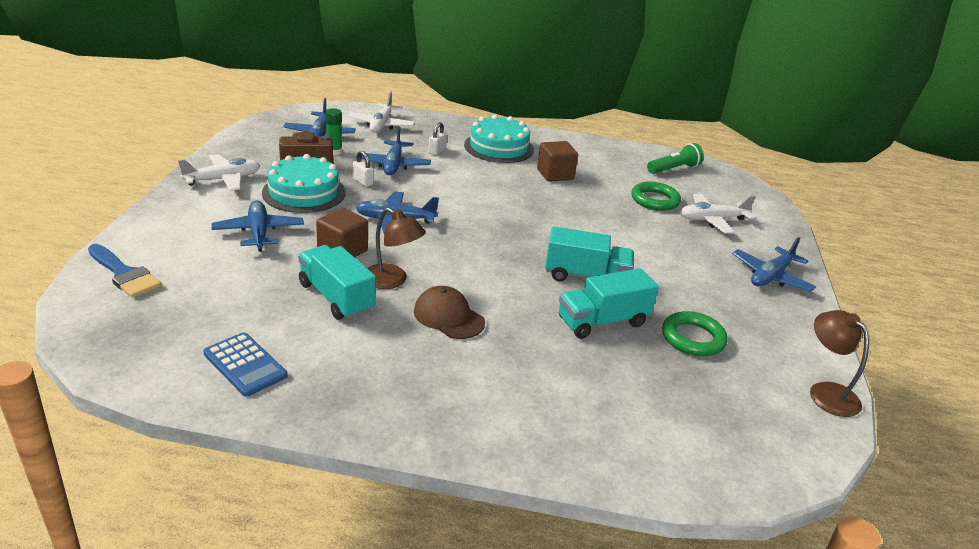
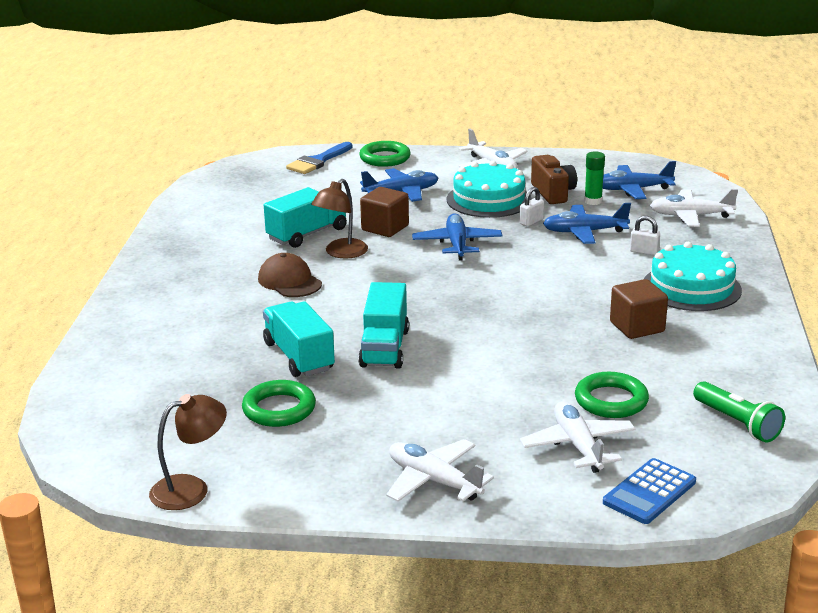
camera: 90 degrees right, 5 degrees down
(153, 231) = (385, 158): none -> green ring
(245, 365) = (211, 215): blue calculator -> blue calculator (649, 492)
(448, 317) = (289, 281): brown cap -> brown cap turned 75 degrees counterclockwise
(771, 276) = (434, 481): blue plane -> white plane

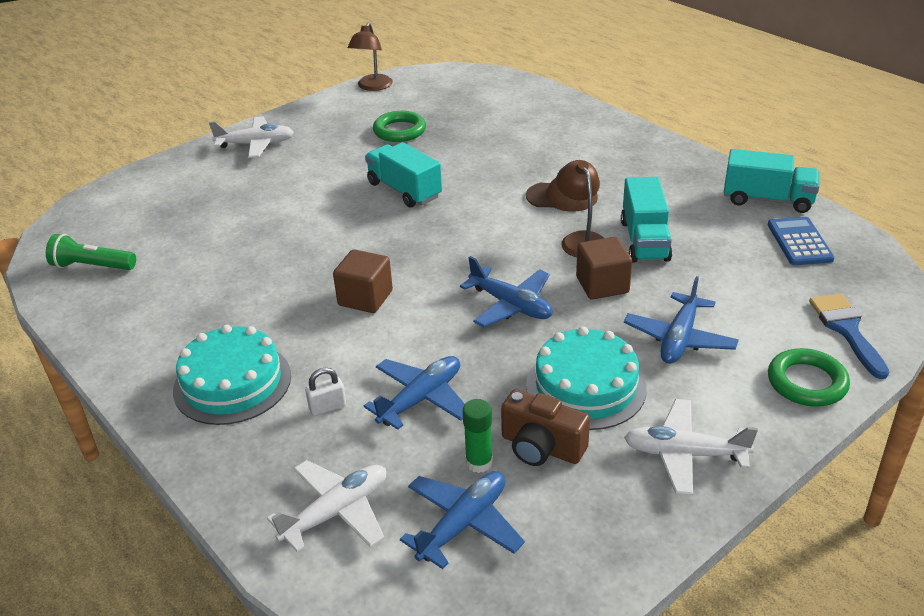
camera: 135 degrees right, 10 degrees up
(299, 356) = (446, 158): turquoise truck -> turquoise truck (767, 200)
(531, 222) = (493, 380): white padlock -> none
(578, 446) = (192, 199): white plane -> none
(611, 400) = (200, 236): green ring -> none
(637, 327) = (241, 307): brown cube -> brown cube (365, 298)
(649, 492) = (122, 197): blue calculator -> blue calculator (799, 242)

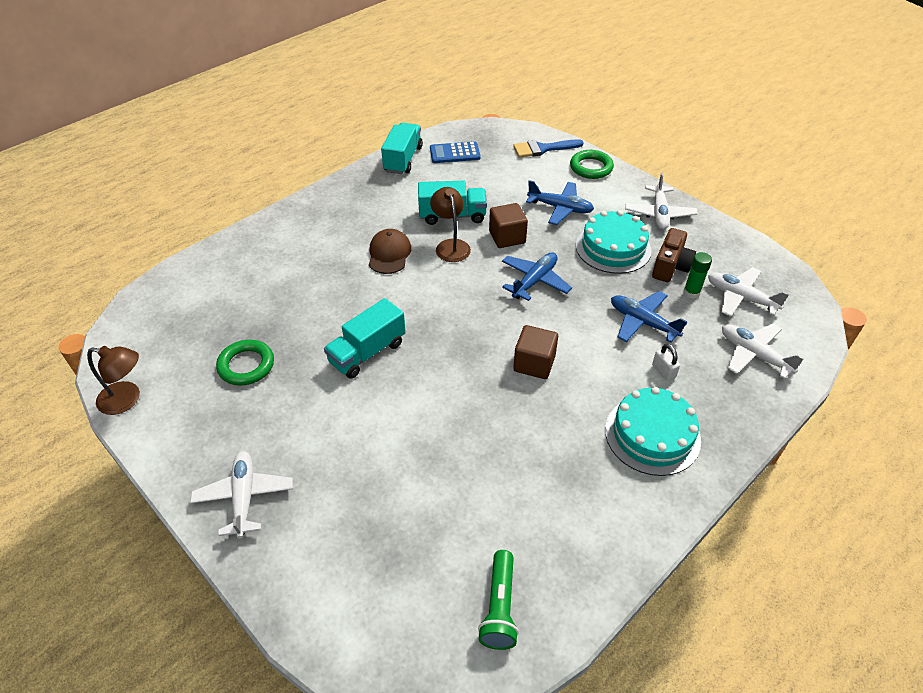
camera: 95 degrees left, 10 degrees up
(463, 524) = (740, 297): blue plane -> white plane
(580, 239) = (450, 245): brown lamp -> brown lamp turned 90 degrees clockwise

